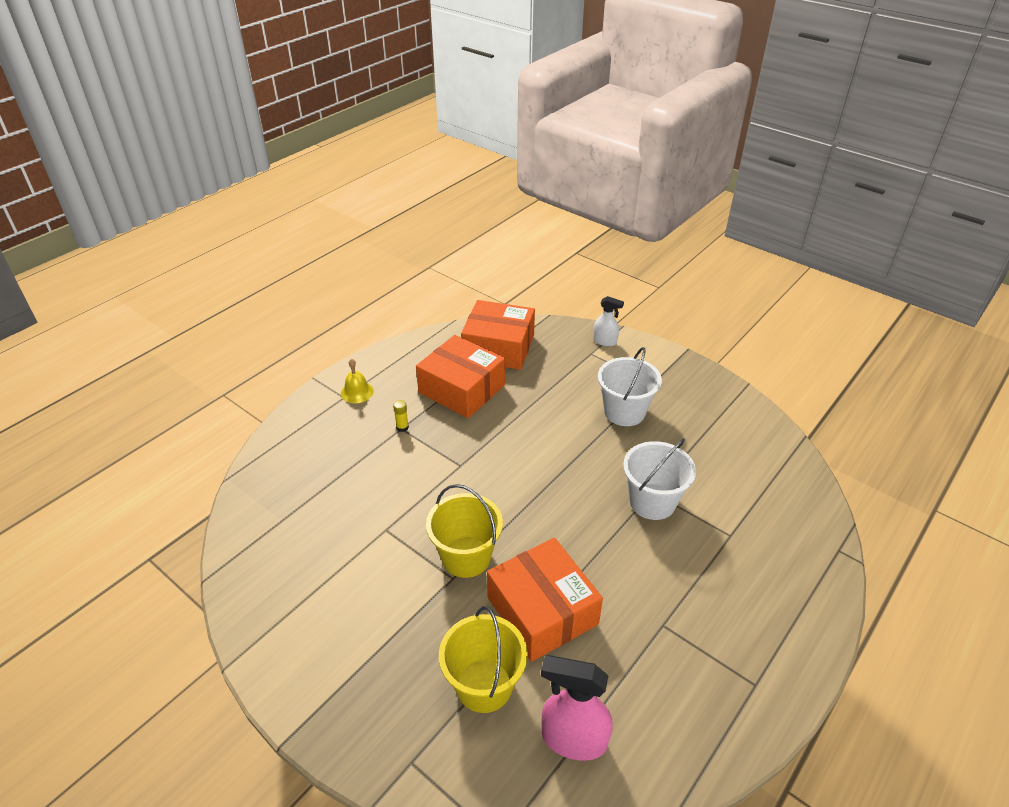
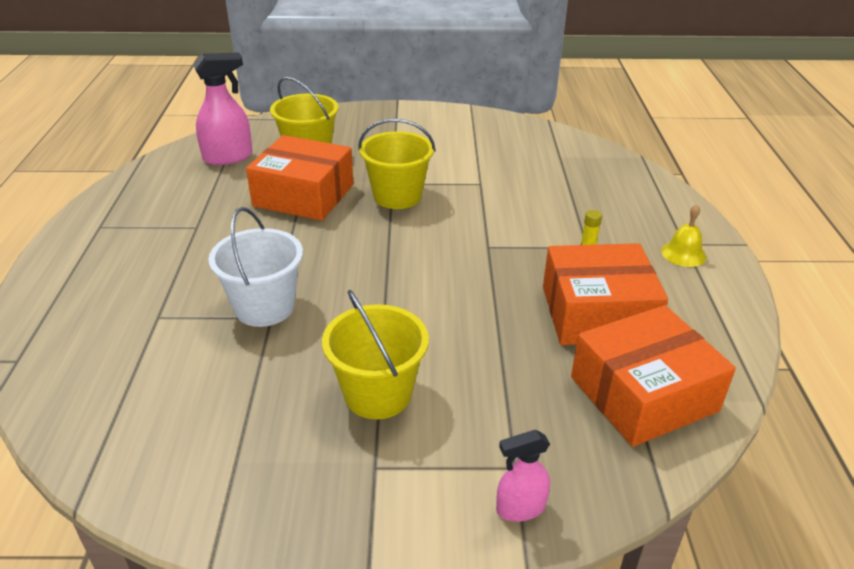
camera: 140 degrees right, 5 degrees down
(605, 341) = (520, 508): white spray bottle -> pink spray bottle
(624, 412) = (378, 394): white bucket -> yellow bucket

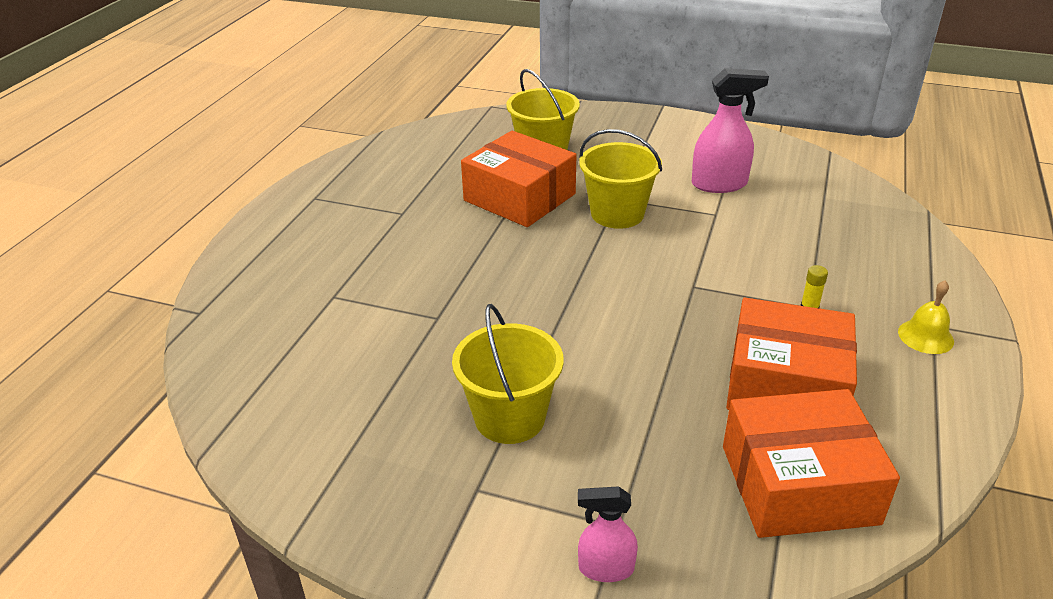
camera: 20 degrees right, 0 degrees up
(228, 157) = (460, 145): pink spray bottle -> pink spray bottle (719, 184)
(264, 307) = (435, 306): white bucket -> none

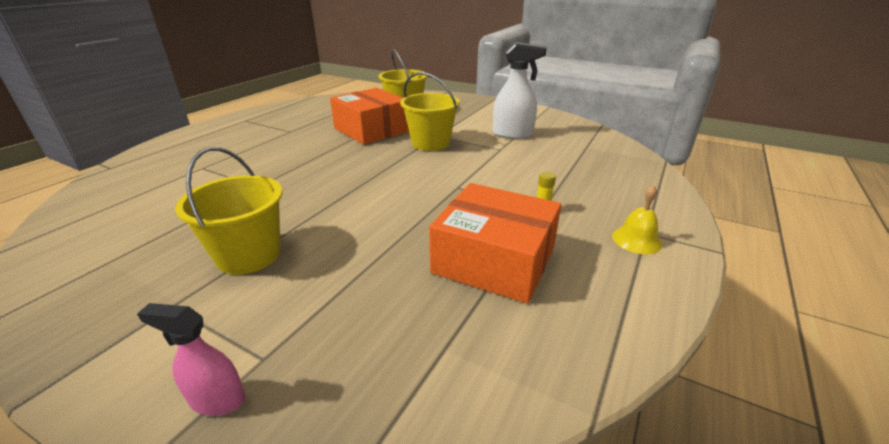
camera: 10 degrees right, 5 degrees down
(719, 184) = (513, 134): pink spray bottle -> white spray bottle
(798, 484) = (460, 347): orange box -> none

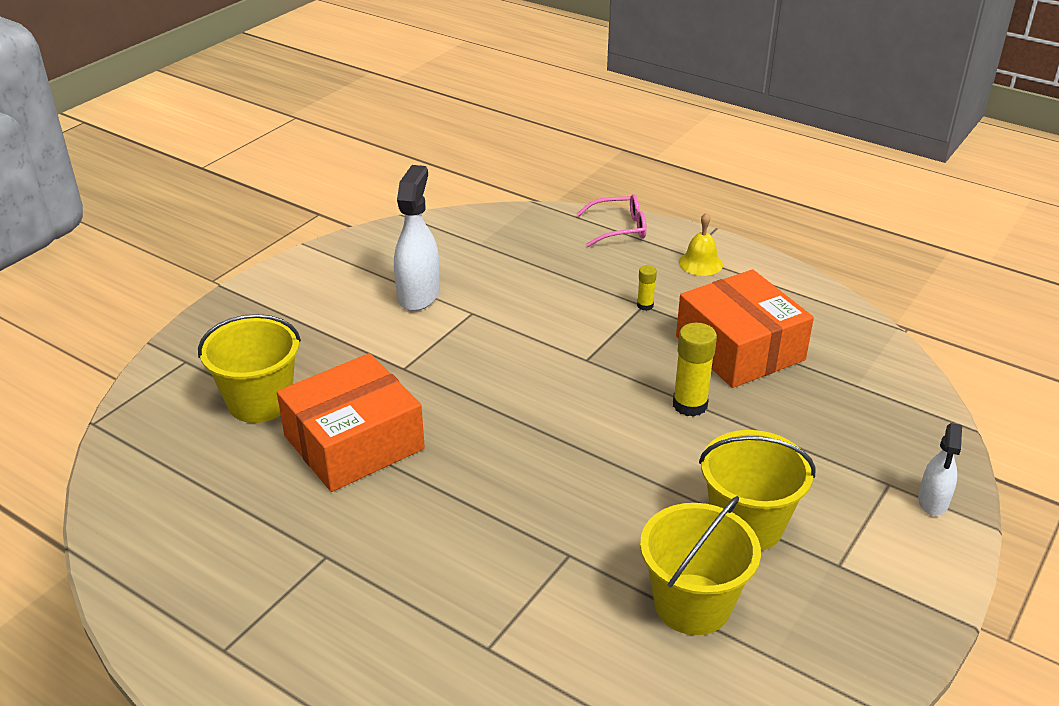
camera: 85 degrees left, 5 degrees up
(217, 399) = (933, 501): pink spray bottle -> white spray bottle
(404, 230) = (690, 405): none -> yellow glue stick
(430, 143) = (434, 376): yellow bucket -> yellow bucket (692, 604)
(494, 260) = (740, 348): orange box -> orange box turned 60 degrees counterclockwise
(660, 197) = (619, 228): none -> pink glasses

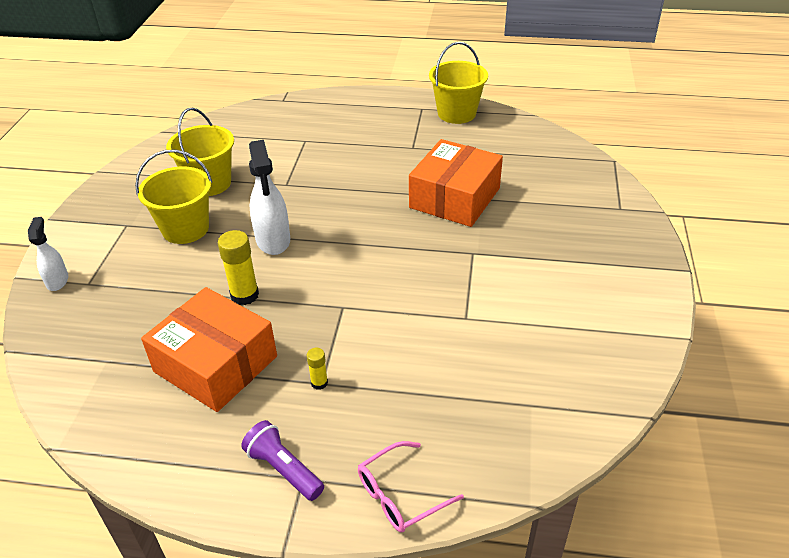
camera: 155 degrees right, 5 degrees up
(260, 402) = (538, 201): yellow bucket -> yellow bucket (456, 113)
(419, 295) = (525, 319): white spray bottle -> white spray bottle (273, 240)
(700, 263) = (283, 469): yellow bell -> purple flashlight

